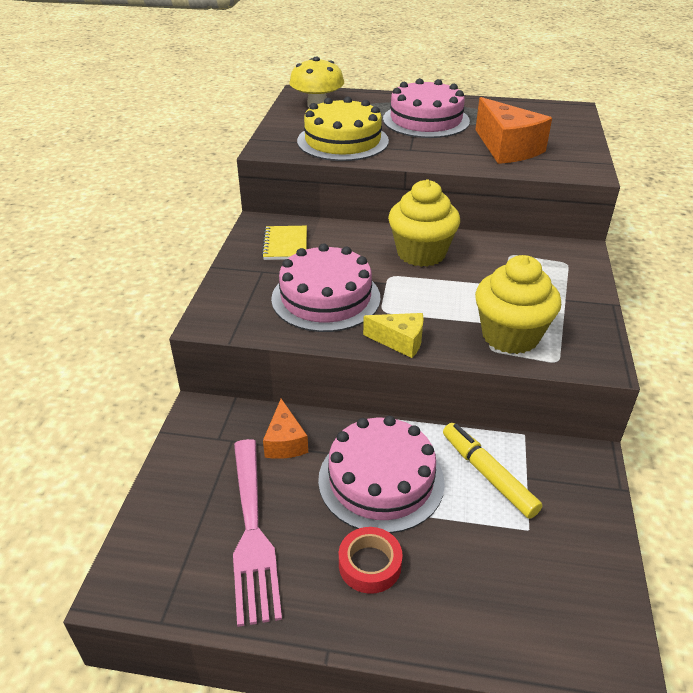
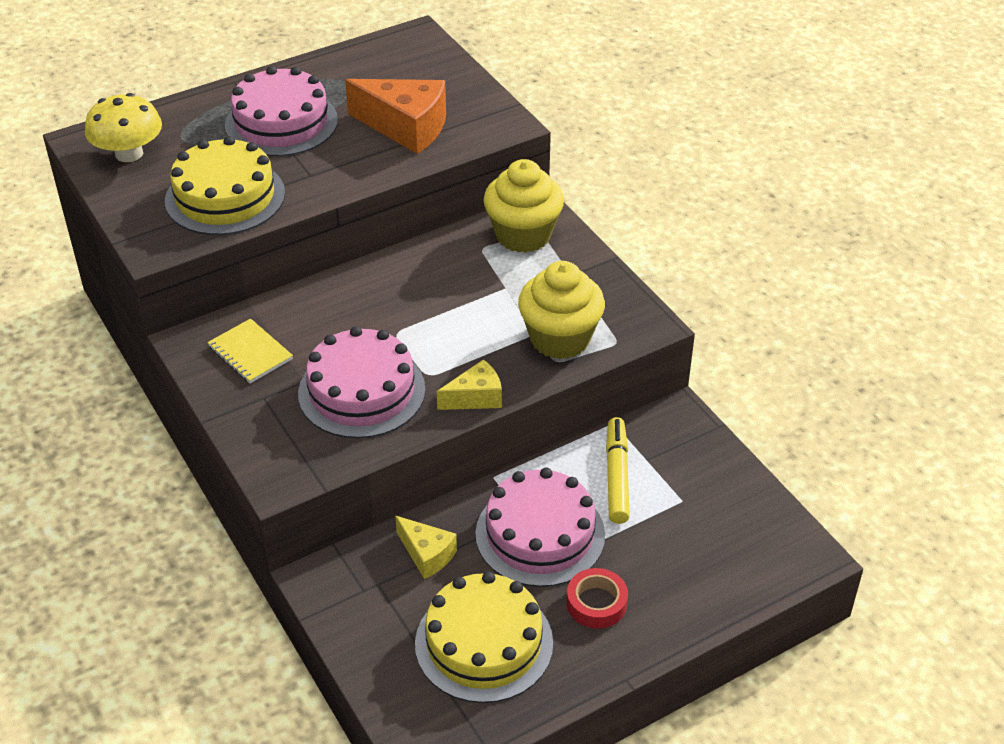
camera: 40 degrees left, 5 degrees up
(252, 533) = (484, 643): pink fork -> yellow cake
(285, 442) = (427, 555): orange cheese -> yellow cheese
(421, 253) = (398, 291): yellow cupcake -> yellow cupcake (523, 235)
(488, 475) = (617, 476): yellow marker -> yellow marker turned 75 degrees clockwise

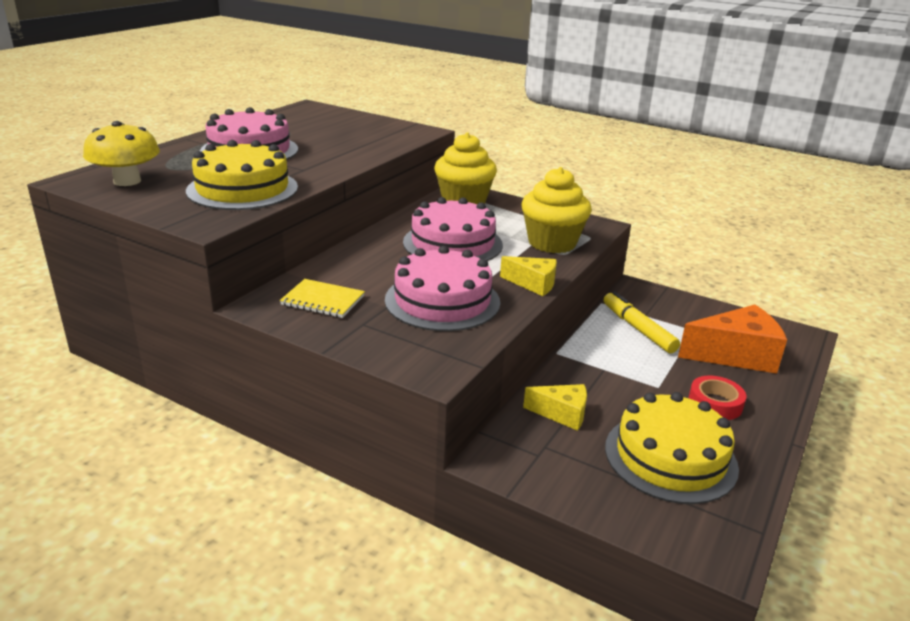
camera: 30 degrees left, 15 degrees down
(406, 128) = (351, 141): orange cheese -> orange cheese (735, 355)
(476, 398) = (533, 284): yellow cheese -> yellow cheese turned 75 degrees clockwise
(540, 534) = (628, 375): pink cake -> pink cake (452, 243)

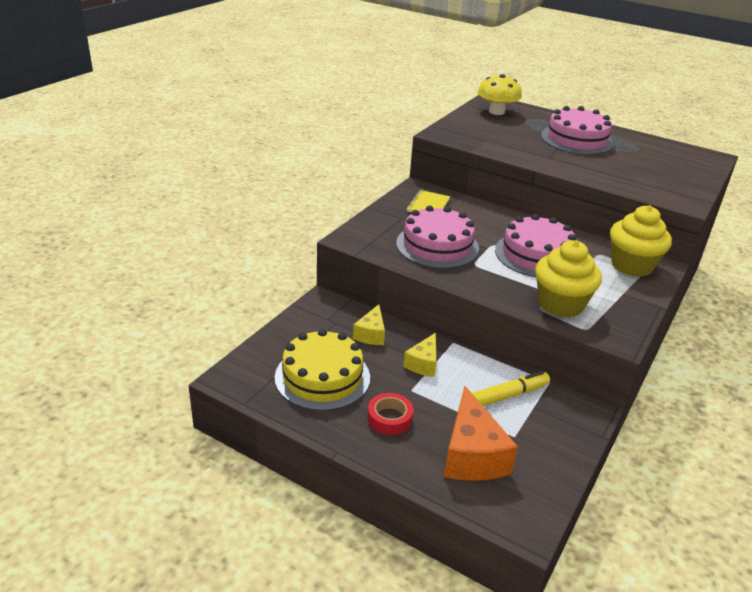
camera: 90 degrees right, 5 degrees up
(242, 189) = (499, 140): yellow cake -> none
(533, 284) = (474, 286): yellow cheese -> yellow cheese (423, 364)

